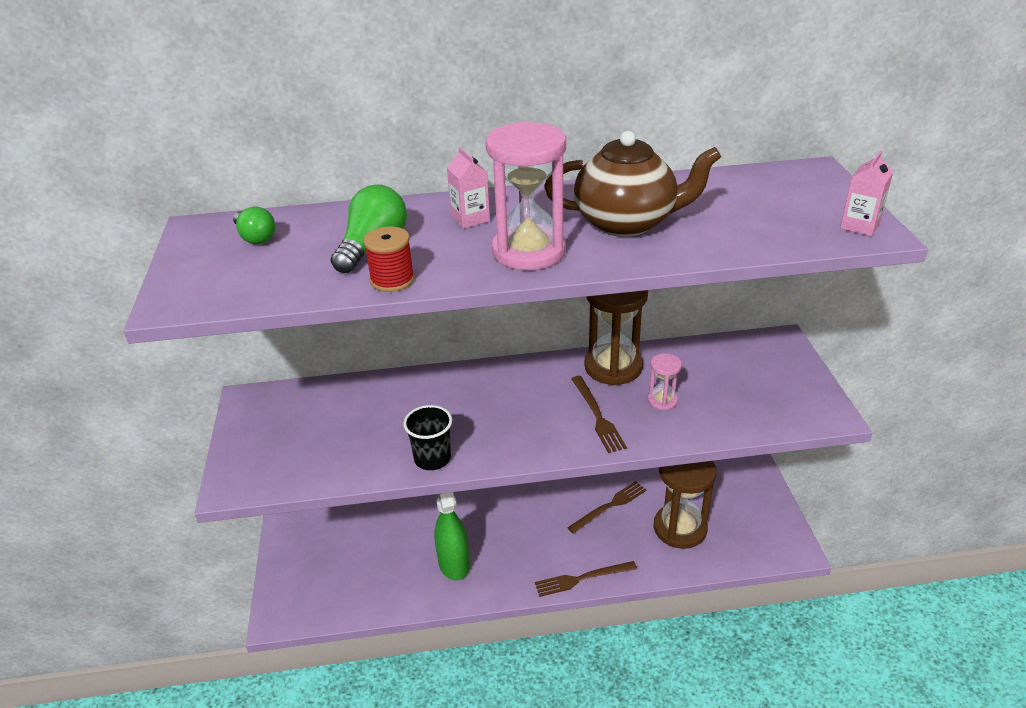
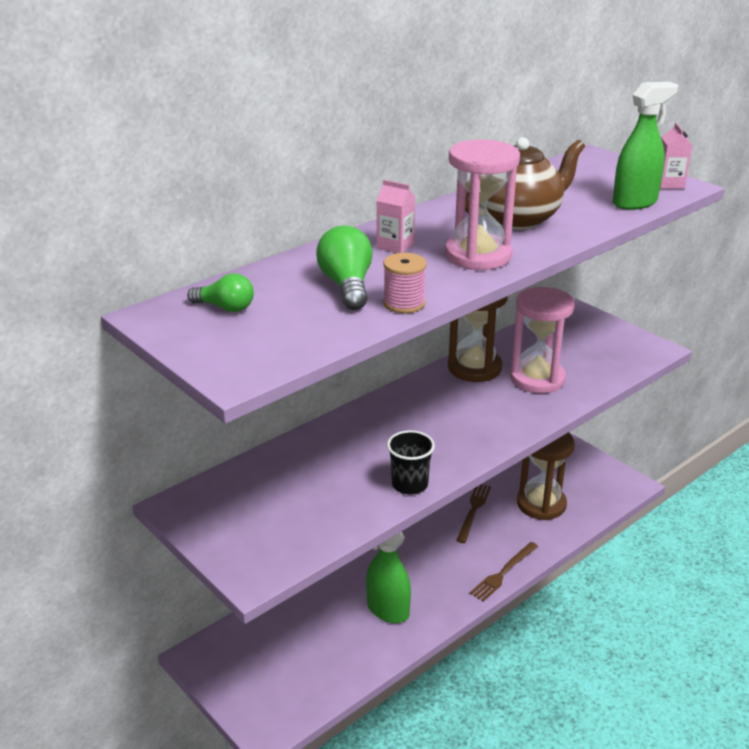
camera: 35 degrees left, 5 degrees down
(392, 280) = (404, 303): red spool -> pink spool
(597, 416) = (502, 406): brown fork -> none
(662, 400) = (537, 379): pink hourglass -> pink hourglass, size x2.03
(783, 238) = (635, 202): none -> green spray bottle

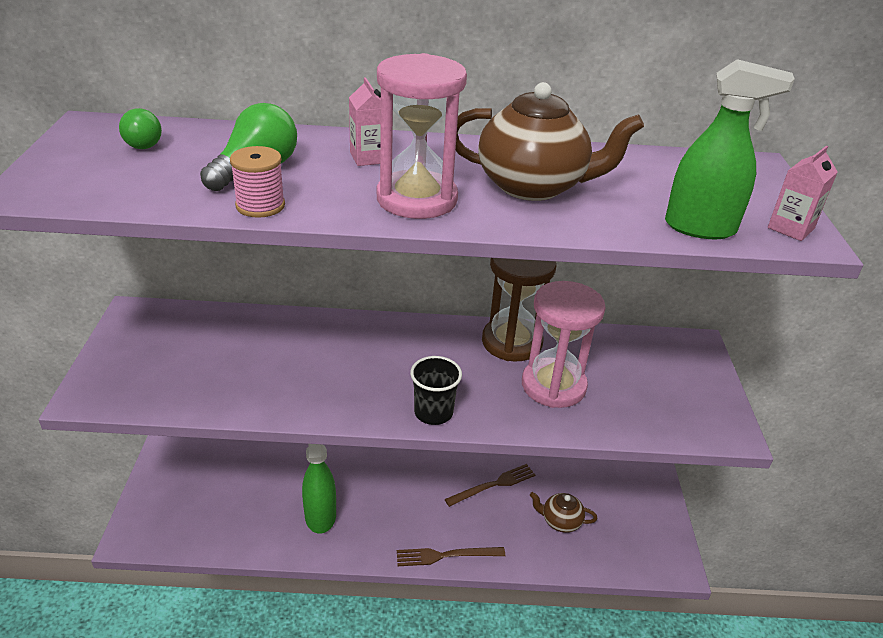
camera: 40 degrees right, 5 degrees up
(409, 484) = (296, 405): black cup -> black cup (433, 412)
(541, 504) = (560, 521): brown hourglass -> brown teapot

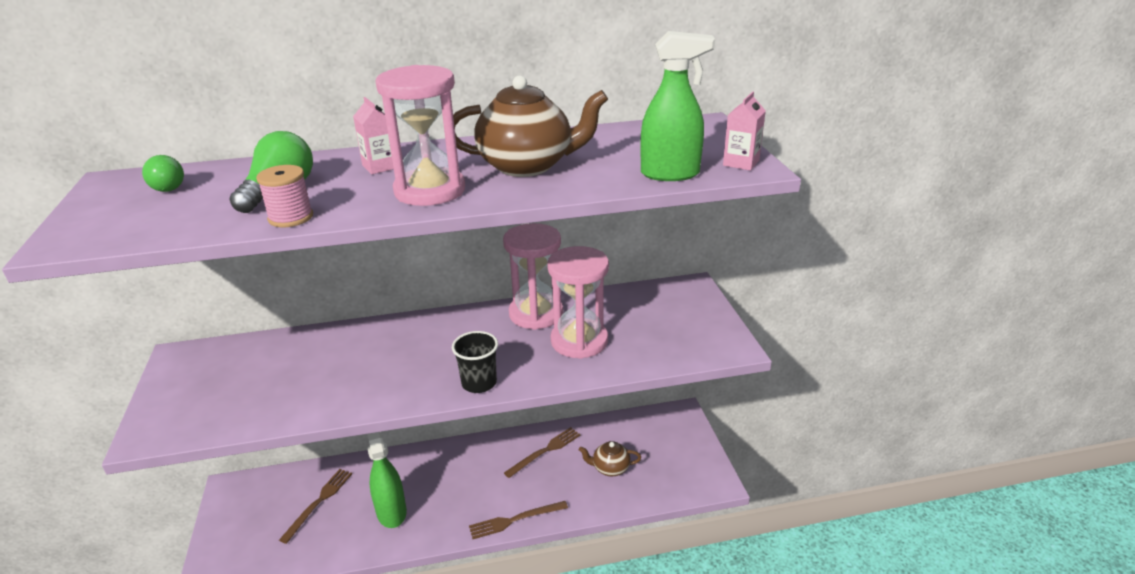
camera: 10 degrees left, 5 degrees down
(250, 486) = (319, 502): none -> brown fork
(512, 342) = (536, 314): brown hourglass -> pink hourglass

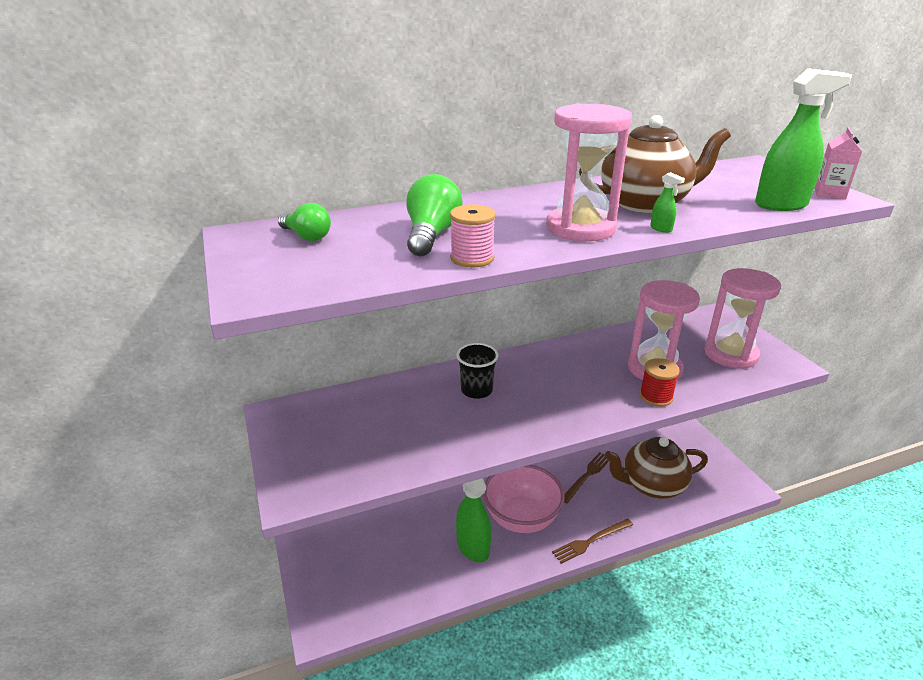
camera: 10 degrees left, 0 degrees up
(319, 502) = (398, 546): brown fork -> none
(380, 166) = (506, 209): pink carton -> none
(454, 488) = (521, 518): none -> pink bowl
(479, 383) = (590, 414): black cup -> black cup (476, 390)
(510, 195) = (661, 229): none -> green spray bottle
(536, 314) = (599, 348): pink hourglass -> pink hourglass (730, 354)
(559, 371) = (656, 397): none -> red spool
(610, 468) = (651, 485): brown teapot -> brown teapot, size x1.91

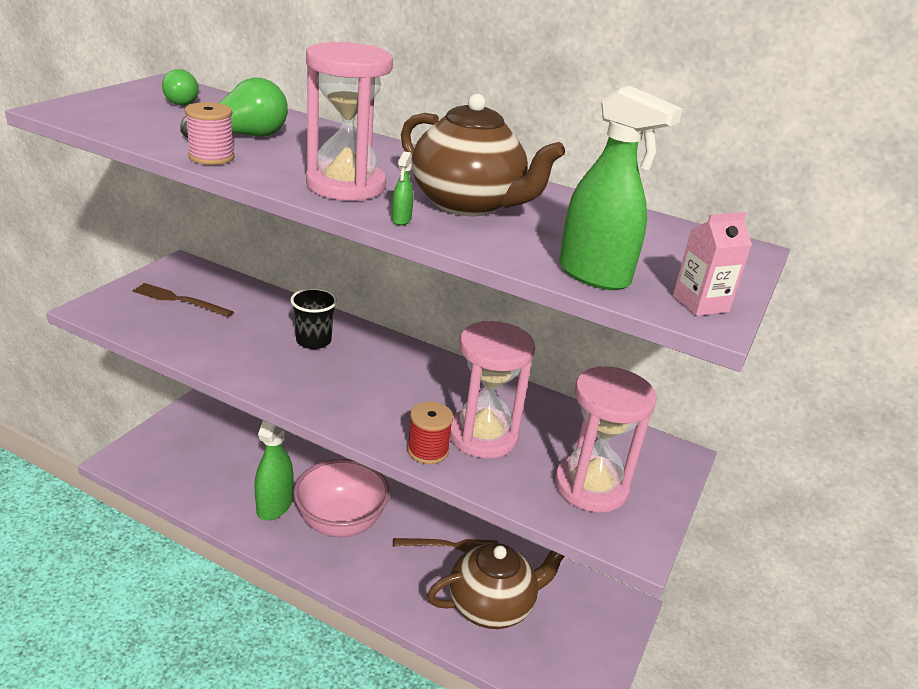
camera: 45 degrees right, 0 degrees up
(591, 541) = (357, 586): brown fork -> brown fork (179, 300)
(651, 485) = (492, 605): brown teapot -> brown teapot turned 120 degrees clockwise

